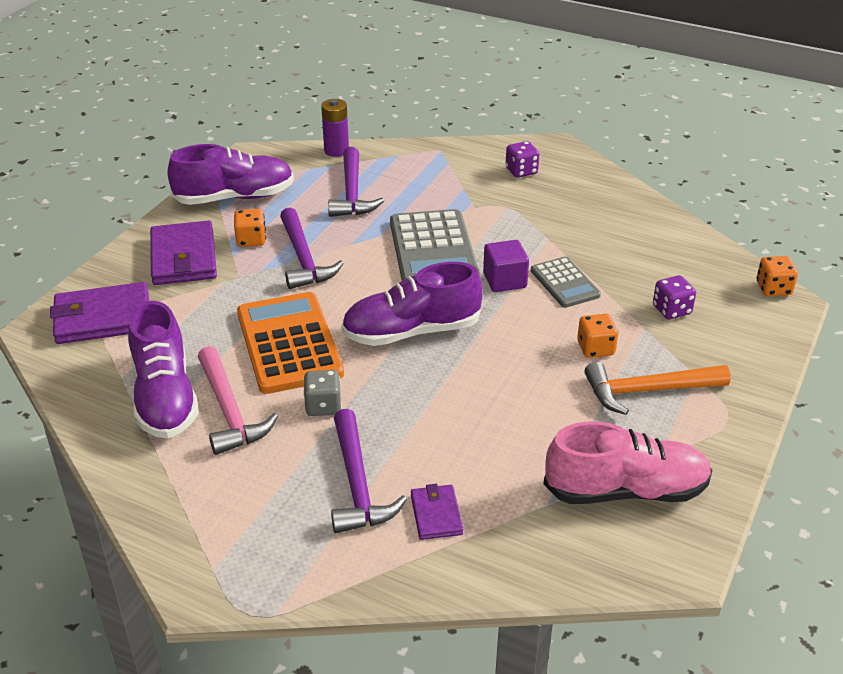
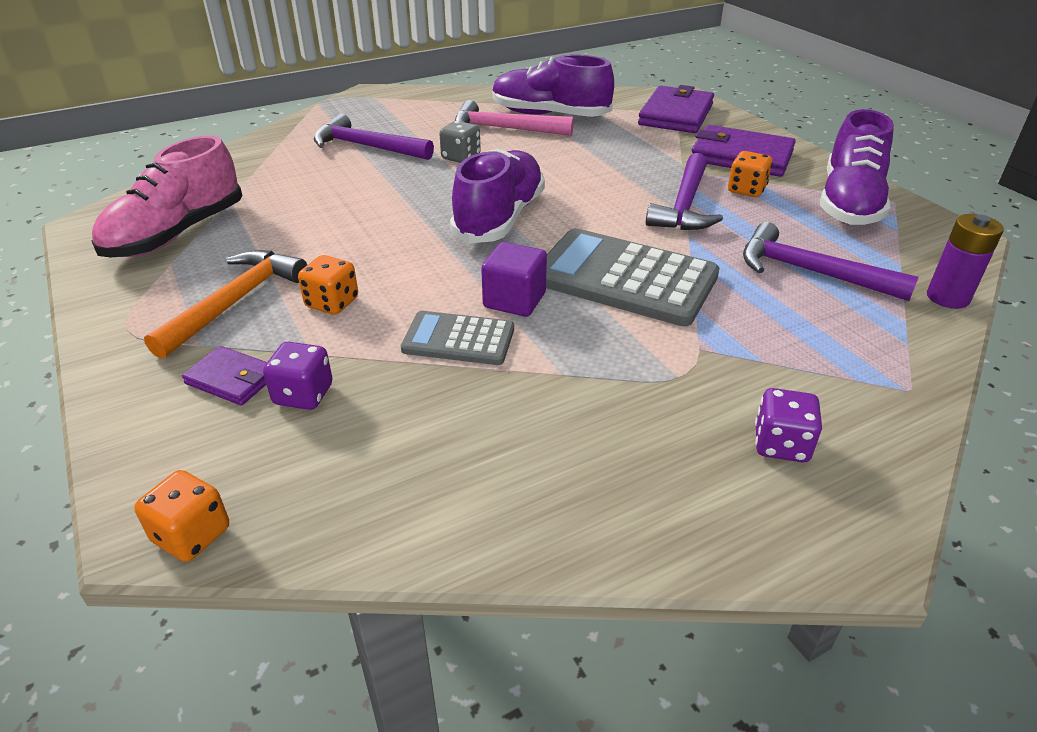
camera: 125 degrees right, 0 degrees up
(289, 343) = (555, 165): orange calculator -> none
(303, 258) = (685, 205): purple hammer -> purple hammer turned 90 degrees counterclockwise
(436, 514) = (296, 161): purple wallet -> purple wallet (232, 379)

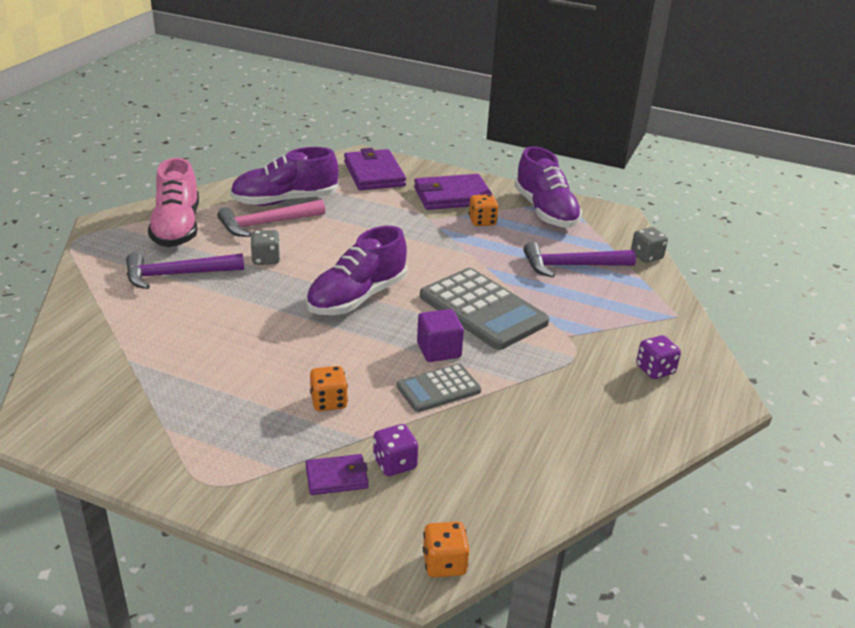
camera: 40 degrees left, 5 degrees down
(176, 234) = (129, 404): pink shoe -> pink shoe (177, 228)
(234, 302) = (260, 431): orange hammer -> none
(499, 218) = (357, 298): purple shoe -> purple shoe turned 120 degrees counterclockwise
(624, 278) = (483, 310): grey calculator -> grey calculator turned 120 degrees counterclockwise
(685, 205) = (459, 245): purple hammer -> none
(947, 297) = (646, 256): purple battery -> grey dice

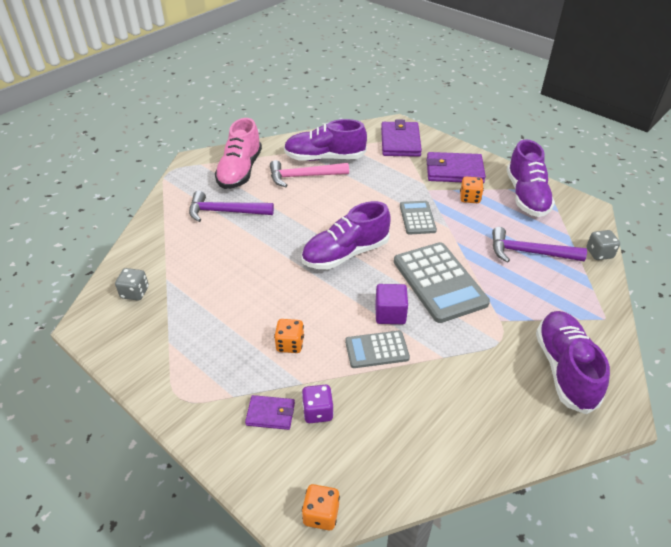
camera: 20 degrees right, 10 degrees up
(266, 259) = (292, 208): grey dice -> grey dice (135, 292)
(429, 249) = (417, 218): none -> grey calculator
(655, 370) = (564, 369): purple dice -> purple shoe

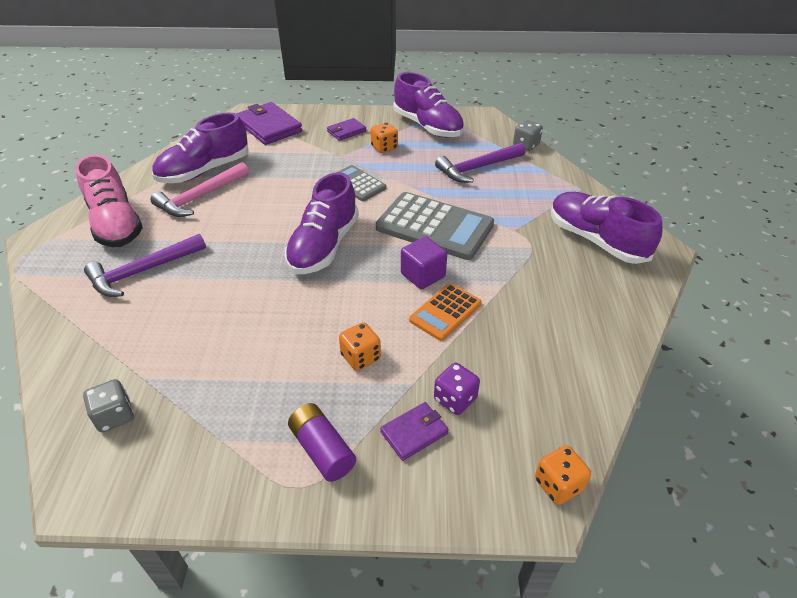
camera: 40 degrees left, 0 degrees up
(211, 385) = (322, 450): none -> purple battery
(377, 350) = (445, 312): grey calculator -> orange calculator
(454, 171) = (346, 131): purple wallet -> purple wallet, size x0.54

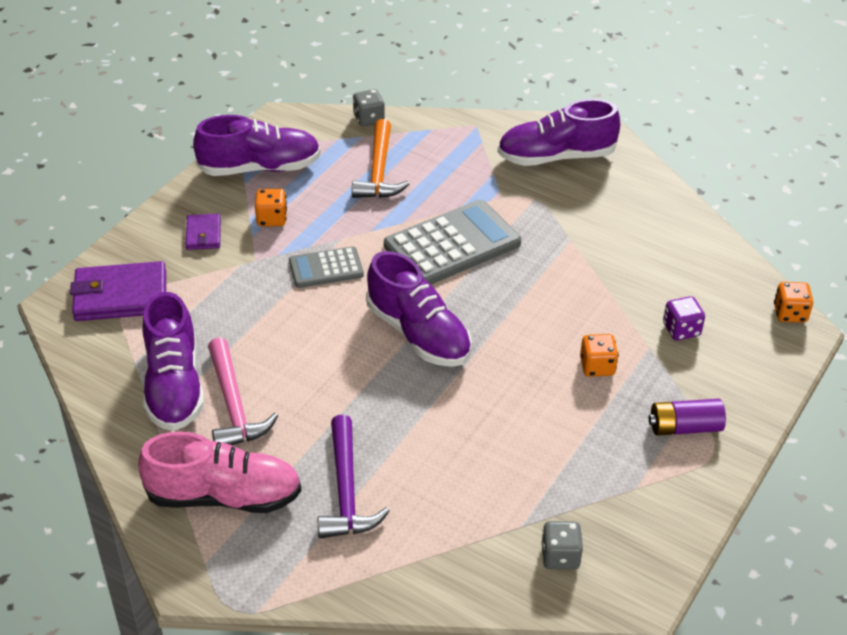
camera: 60 degrees left, 0 degrees up
(414, 432) = (700, 367): purple wallet -> none
(423, 275) = (519, 284): purple cube -> none
(445, 312) = (579, 291): orange calculator -> none
(478, 168) = (379, 171): purple hammer -> orange hammer

